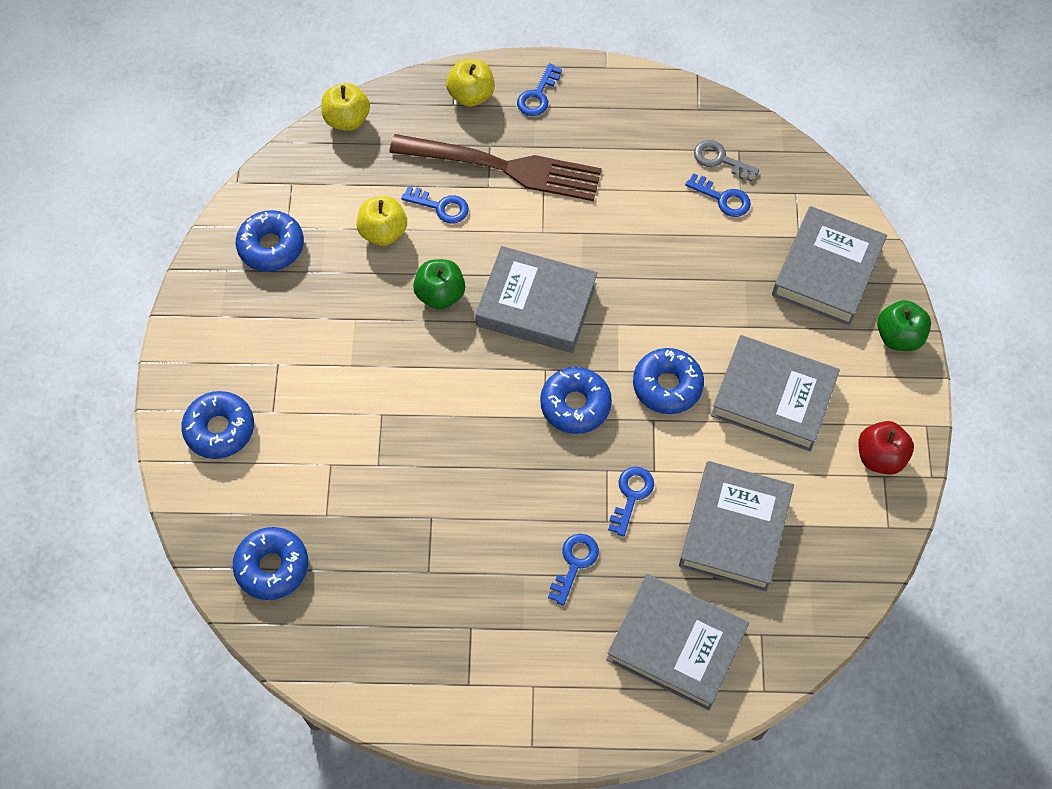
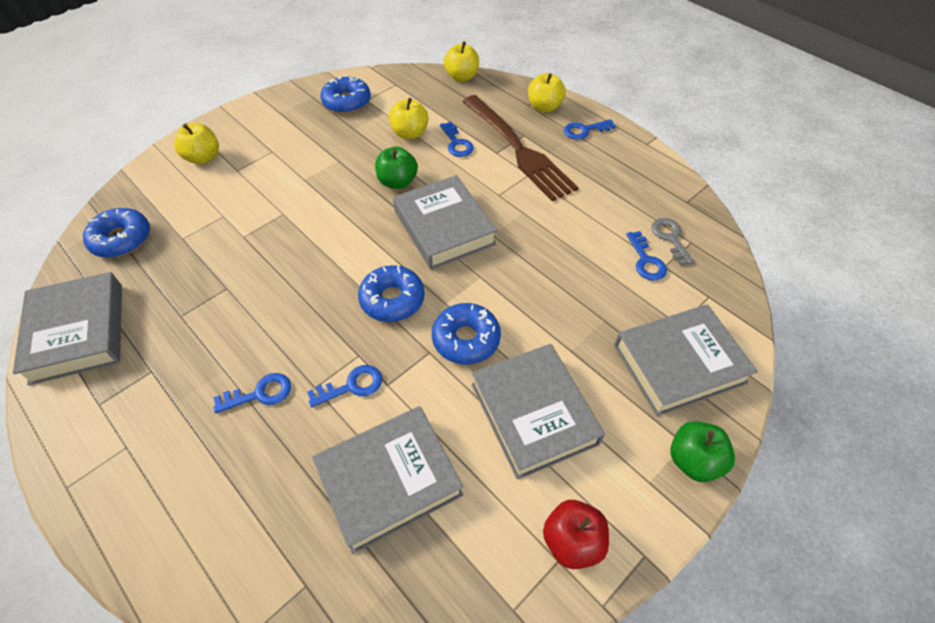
camera: 45 degrees right, 10 degrees down
(220, 429) = (203, 158): blue donut -> yellow apple
(676, 644) = (241, 522): grey book -> grey book (78, 332)

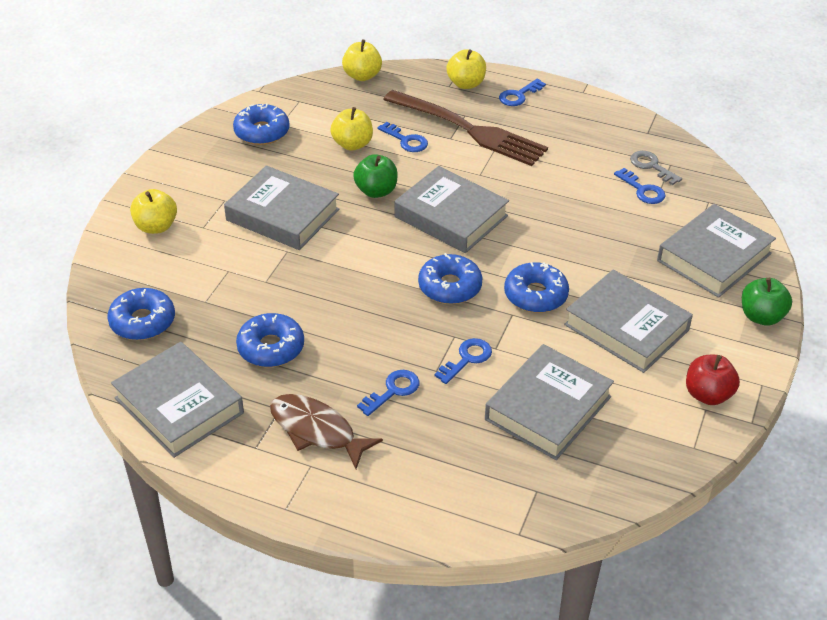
camera: 25 degrees left, 10 degrees down
(162, 409) = (317, 430): none -> brown fish
(195, 303) = (271, 347): none -> blue donut
(305, 179) = (282, 215): none -> grey book

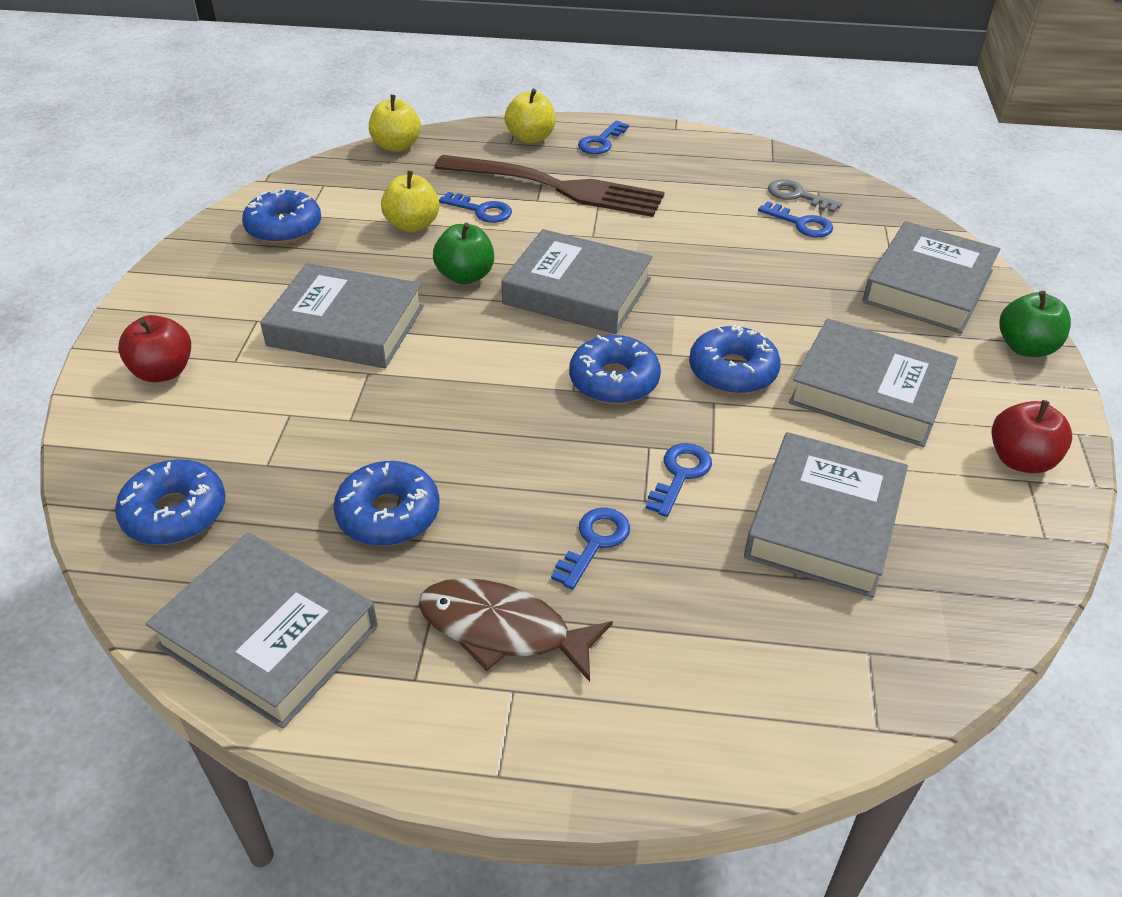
camera: 15 degrees left, 0 degrees up
(156, 226) = (163, 371): yellow apple -> red apple

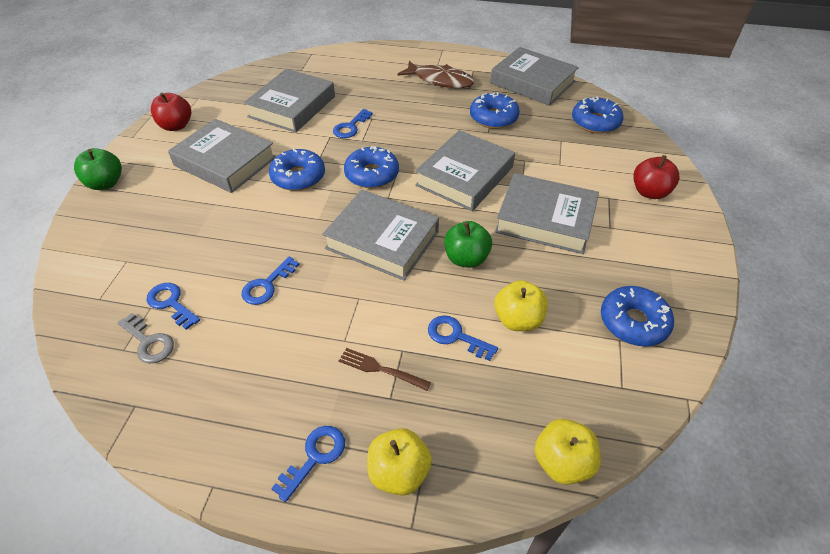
camera: 175 degrees left, 5 degrees up
(556, 187) = (380, 369): brown fork -> brown fork, size x0.40
(594, 543) = (399, 104): blue key -> blue key (267, 285)
(927, 286) = (123, 232): grey book -> grey book (465, 176)

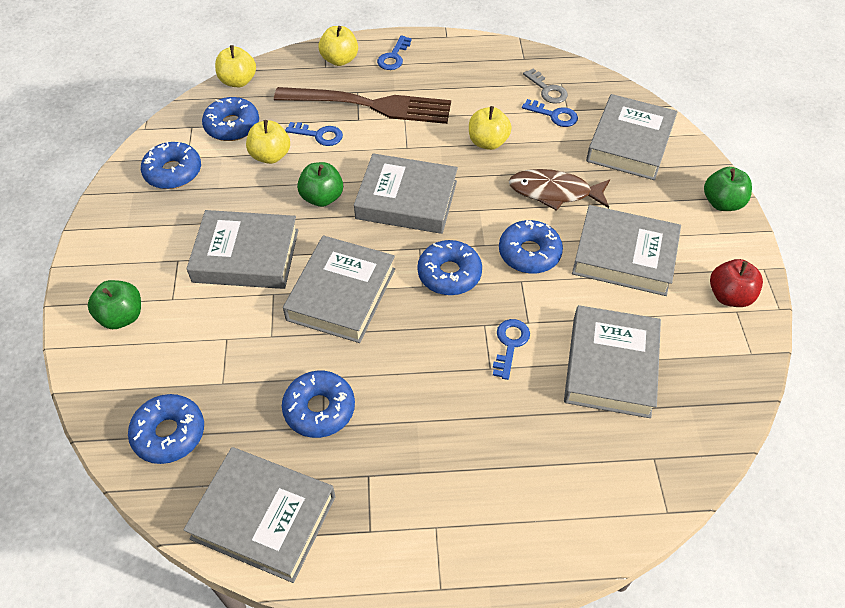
camera: 165 degrees right, 5 degrees up
(124, 253) = (629, 143): none -> grey book
(149, 342) = (547, 90): grey key -> grey key turned 150 degrees counterclockwise
(267, 285) = (488, 142): blue key -> yellow apple
(380, 369) = (370, 105): brown fork -> brown fork, size x2.49
(440, 80) = (418, 484): brown fish -> brown fish (554, 192)
(566, 376) = (232, 126): none -> blue donut
(649, 192) = (122, 317): red apple -> green apple

